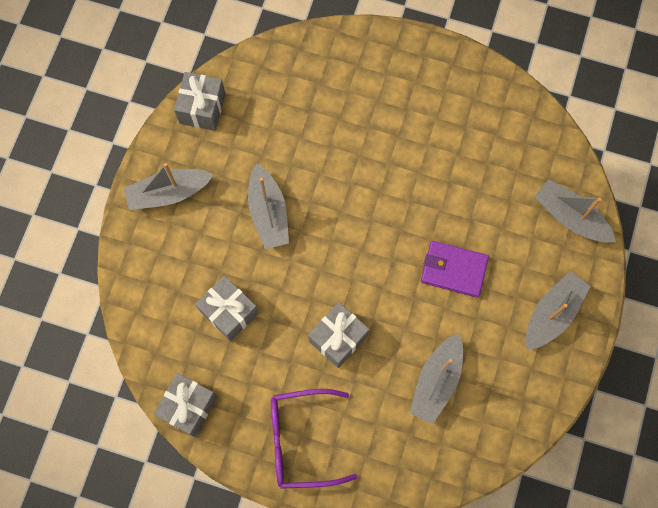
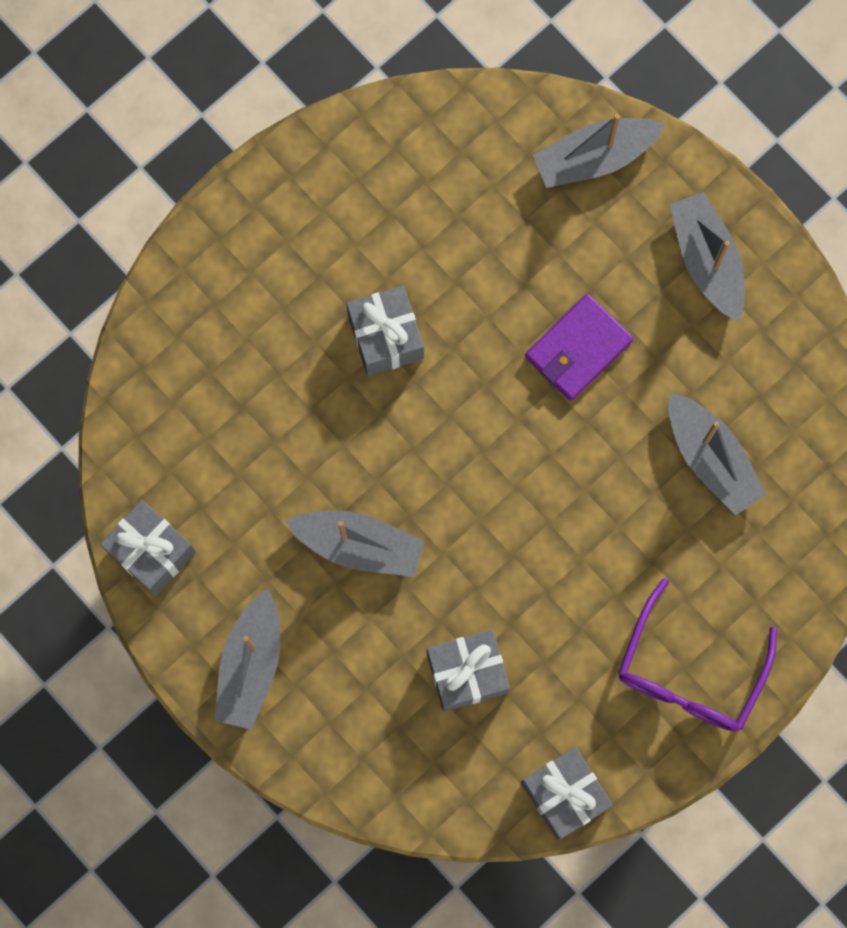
camera: 60 degrees left, 5 degrees up
(338, 338) = (584, 550): grey gift -> grey gift (385, 337)

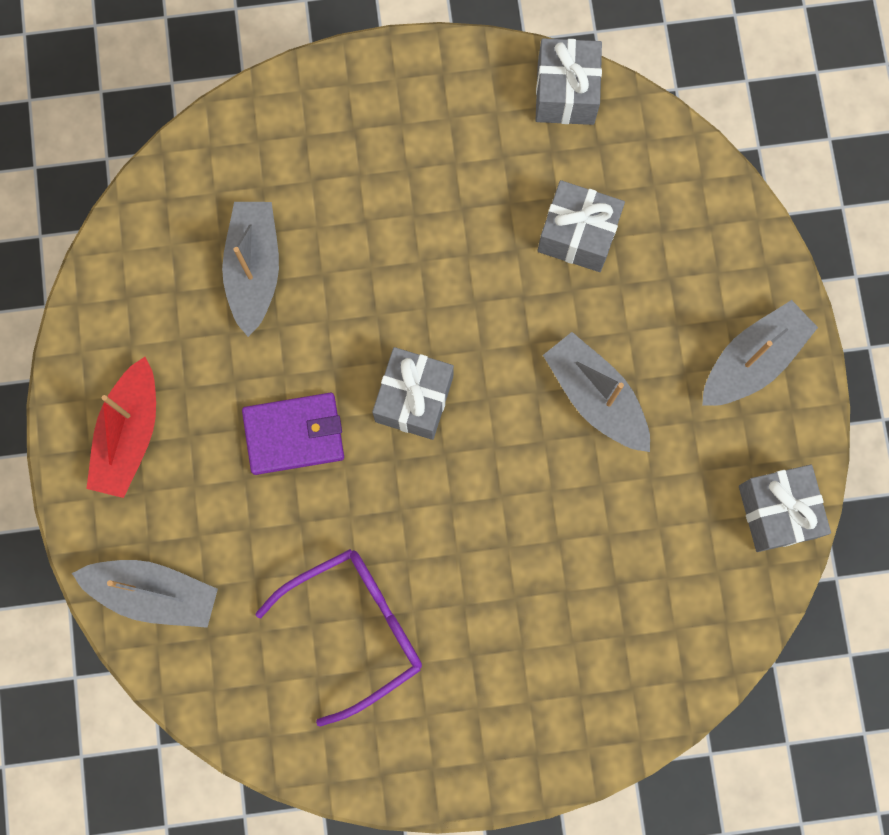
camera: 145 degrees left, 0 degrees up
(385, 337) = (450, 559): grey gift -> grey gift (414, 399)
(689, 672) = (399, 117): purple glasses -> purple glasses (355, 628)
(707, 260) = (129, 435): grey boat -> red boat

